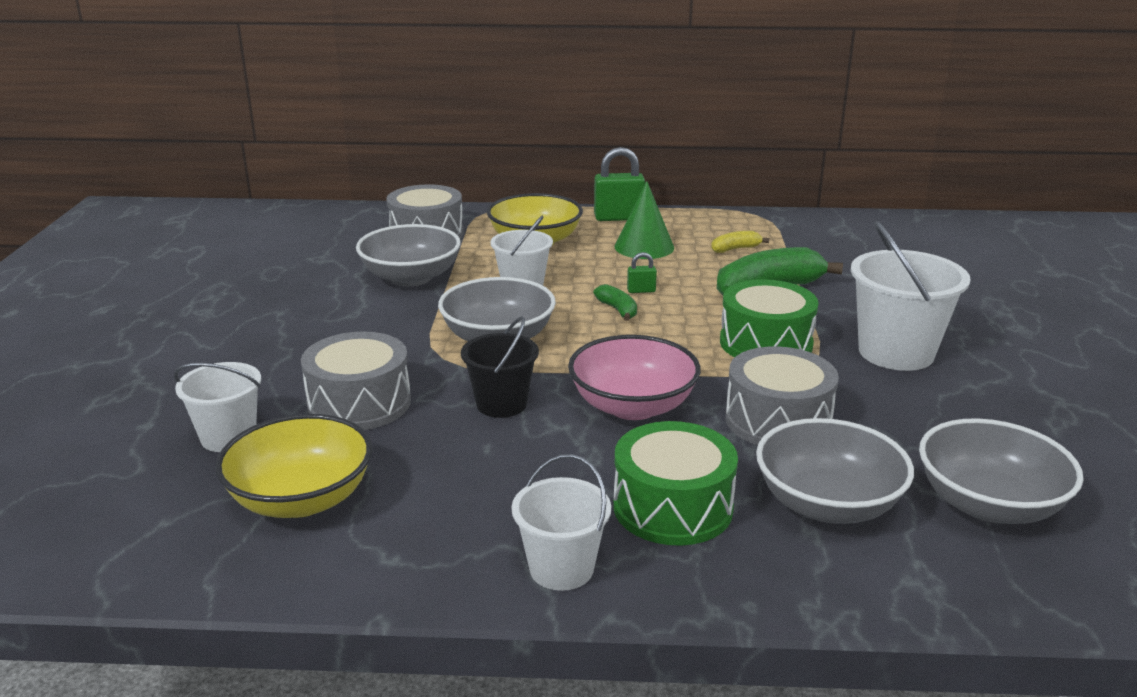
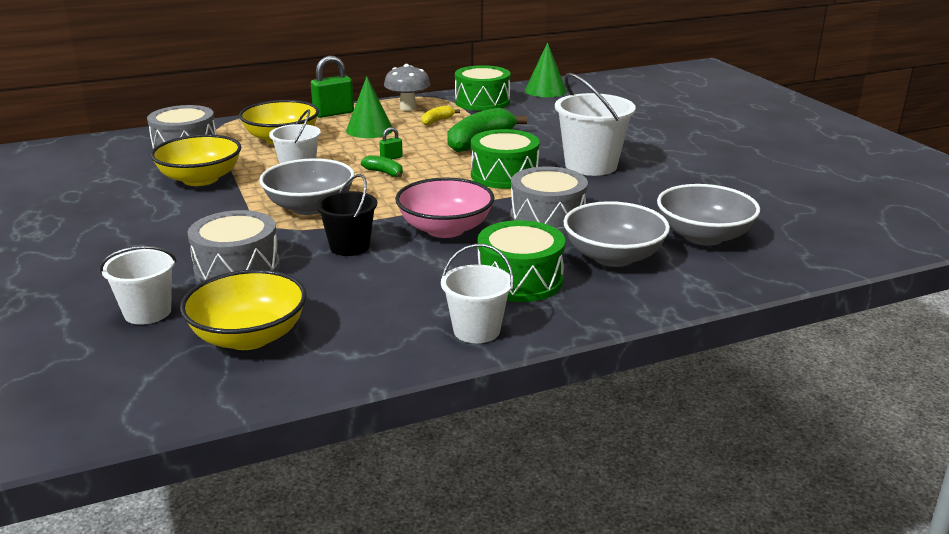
camera: 25 degrees left, 0 degrees up
(411, 278) = (200, 179): grey bowl -> yellow bowl
(712, 224) = (408, 108): none -> grey mushroom
(813, 231) = (482, 102): none -> green drum
(911, 228) = (545, 90): none -> green cone

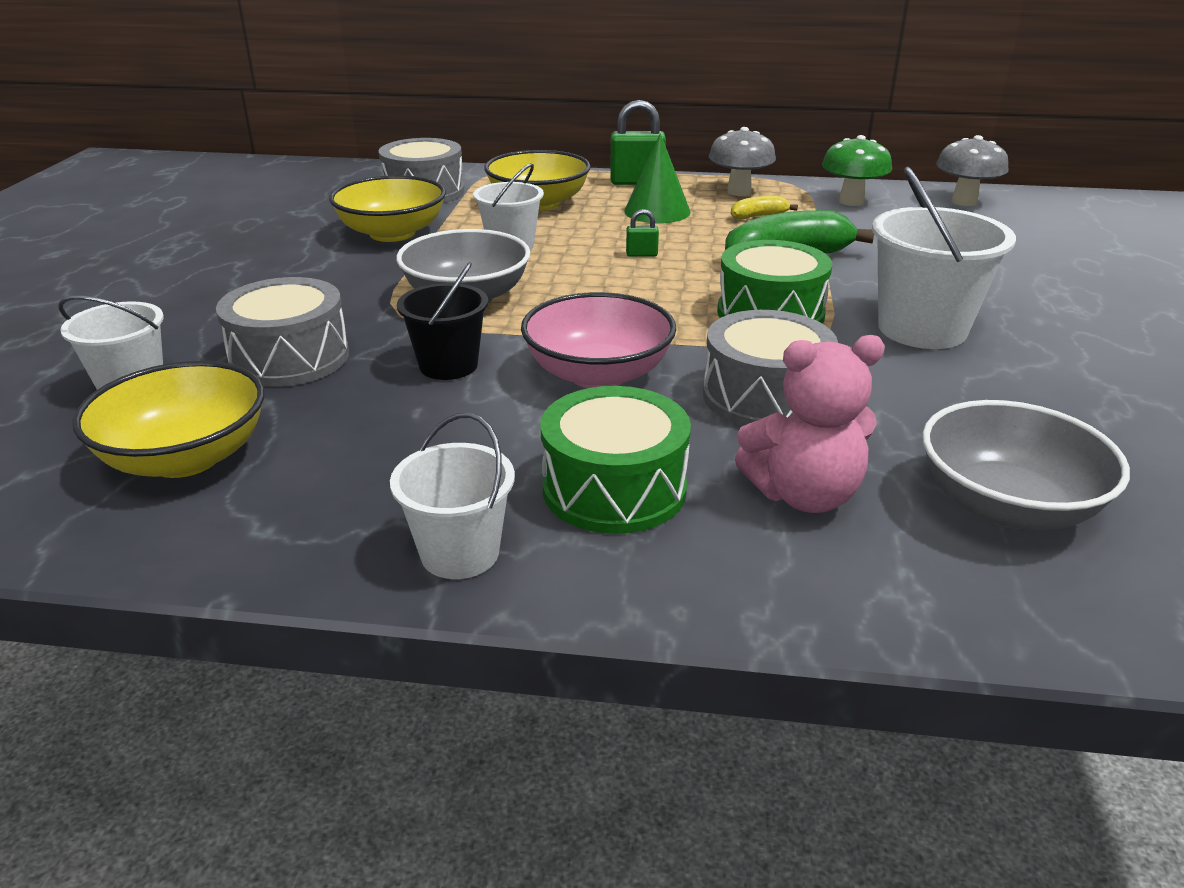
camera: 30 degrees right, 5 degrees up
(384, 173) = (609, 273): green banana -> none
(482, 102) = (851, 201): green drum -> green mushroom
(545, 90) = (964, 201): green cone -> grey mushroom
(613, 257) = (804, 495): grey bowl -> pink teddy bear

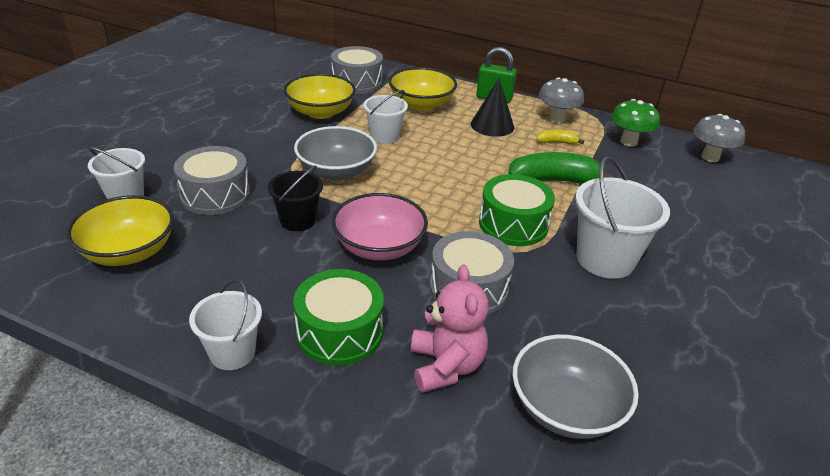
camera: 15 degrees right, 5 degrees up
(641, 254) = (461, 159): green padlock -> none
(657, 211) = (492, 125): green cone -> black cone
(804, 495) = (446, 366): pink teddy bear -> pink teddy bear turned 105 degrees counterclockwise

